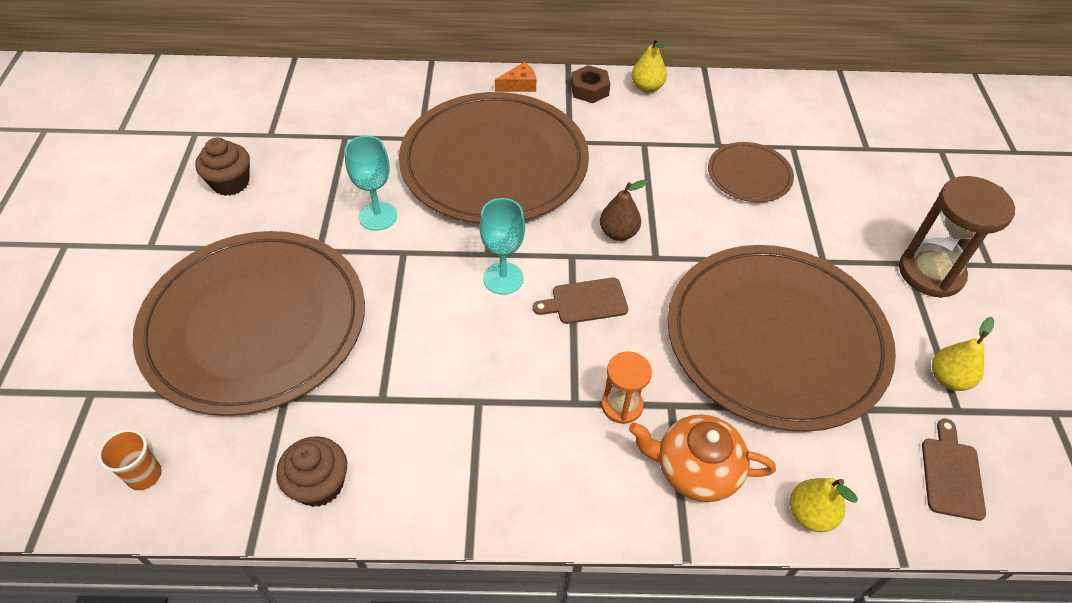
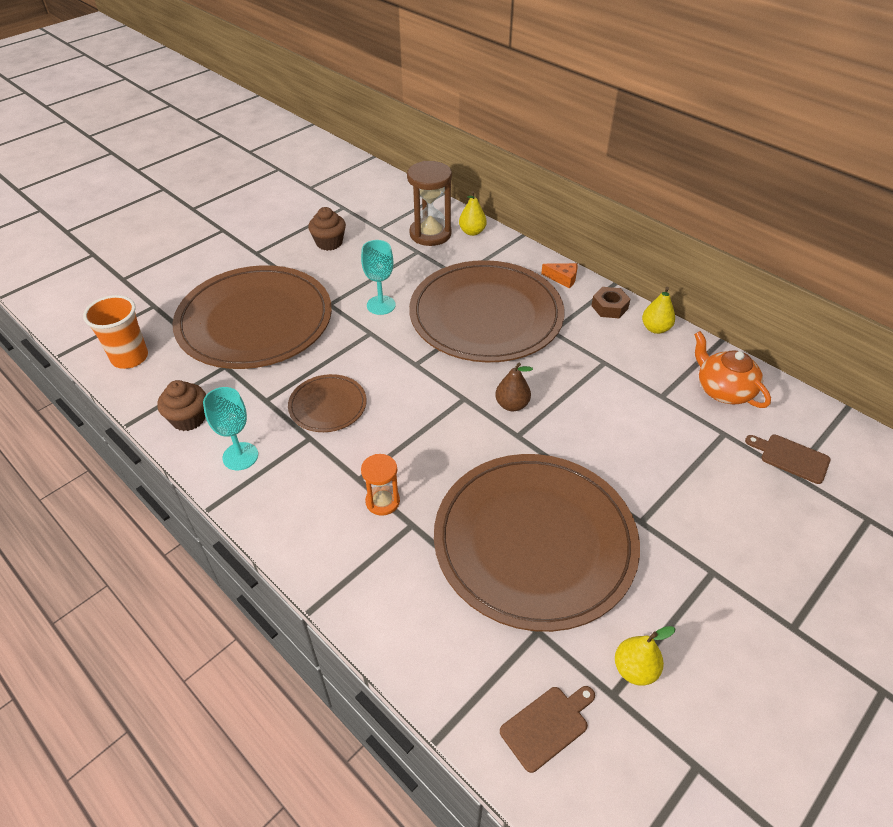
camera: 45 degrees right, 5 degrees down
(144, 475) = (130, 357): orange cup -> orange cup, size x1.66
(503, 278) = (406, 383): turquoise goblet -> turquoise goblet (240, 456)
(585, 301) = (438, 429): brown cutting board -> brown cutting board (791, 457)
(695, 469) = (378, 570): orange teapot -> orange teapot (723, 390)
(749, 175) = (659, 429): brown plate -> brown plate (328, 405)
(810, 514) = (413, 657): yellow pear -> yellow pear (472, 232)
(930, 273) = (725, 593): brown hourglass -> brown hourglass (430, 234)

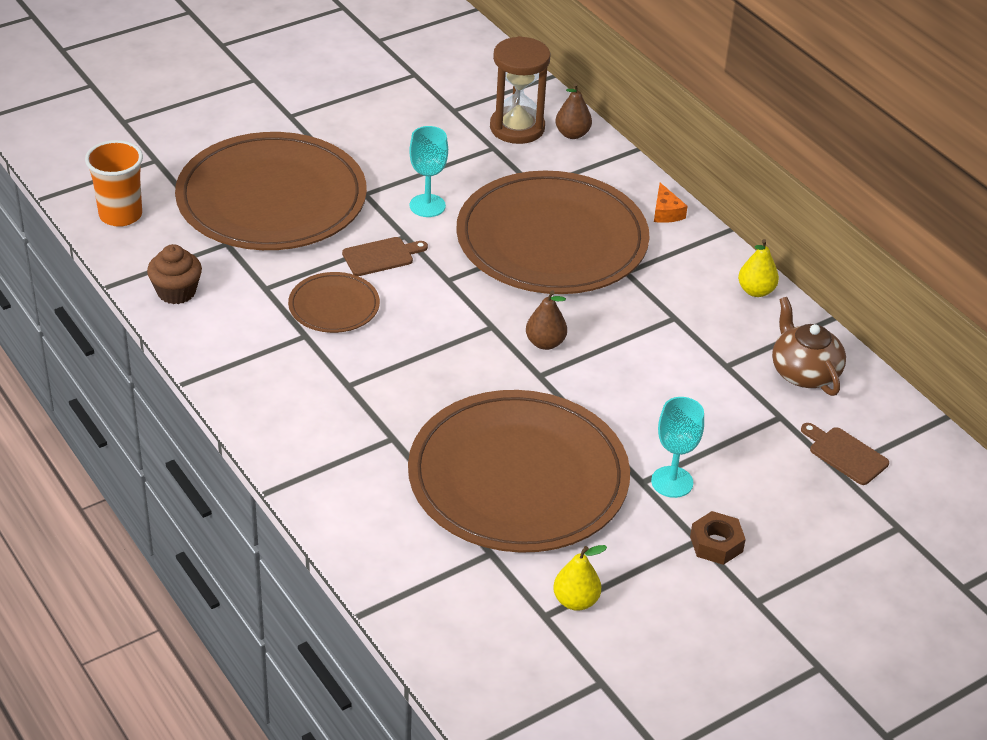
camera: 10 degrees right, 5 degrees down
(240, 456) = (225, 340): turquoise goblet -> turquoise goblet (672, 482)
(329, 243) = (384, 118): brown cupcake -> none
(382, 501) = (368, 411): orange hourglass -> none
(472, 232) = (572, 134): yellow pear -> brown pear
(547, 725) = (470, 625): brown cutting board -> brown cutting board (381, 256)
(563, 278) = (666, 212): orange cheese -> orange cheese turned 45 degrees clockwise
(609, 307) = (710, 256): brown nut -> brown nut (716, 544)
(723, 390) = (804, 372): orange teapot -> brown teapot

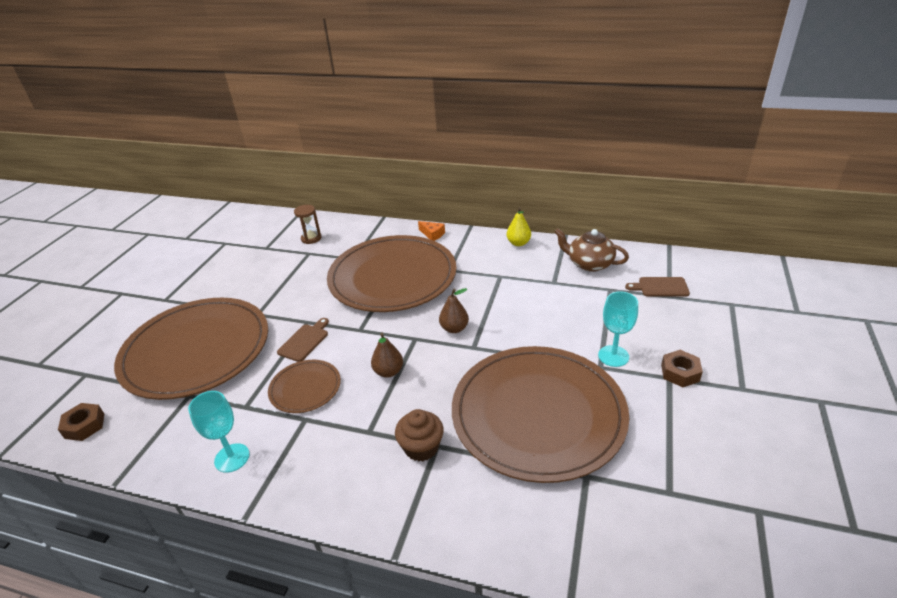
camera: 35 degrees left, 5 degrees down
(120, 215) = (84, 426): orange cup -> brown nut
(176, 292) = (178, 451): brown cupcake -> brown cupcake (421, 447)
(427, 206) = (303, 299): turquoise goblet -> turquoise goblet (232, 458)
(517, 128) = (311, 238): brown hourglass -> brown hourglass, size x0.57
(572, 134) = (343, 227): brown pear -> brown pear (388, 372)
(575, 601) = (670, 467): yellow pear -> none

